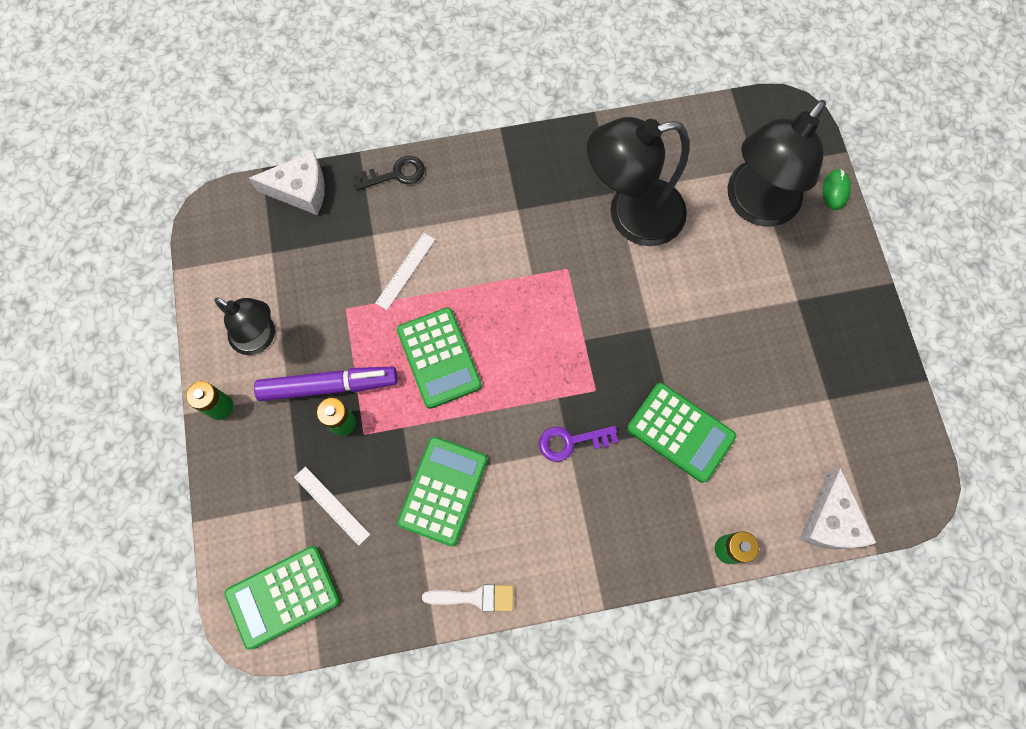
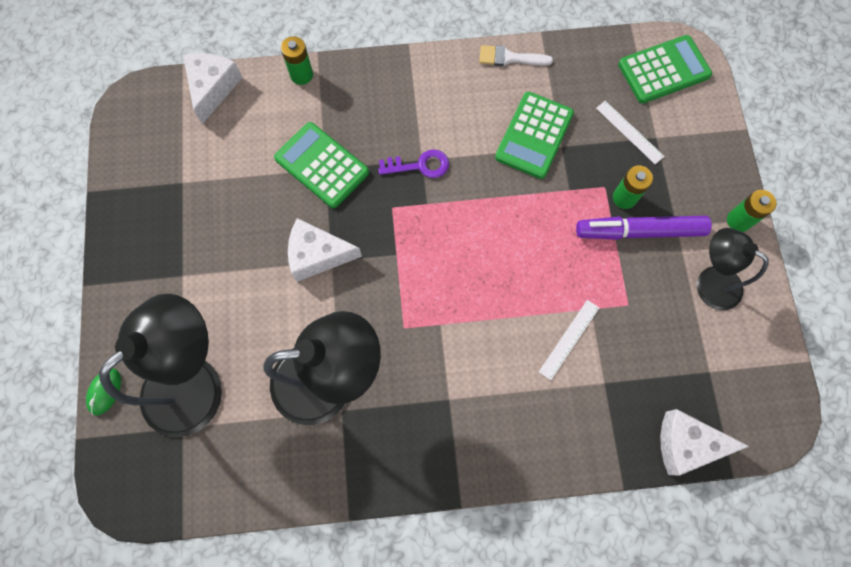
camera: 175 degrees left, 0 degrees up
(395, 174) = (582, 455): black key -> none
(439, 358) = (536, 248): green calculator -> none
(665, 332) = (317, 255): none -> white cheese

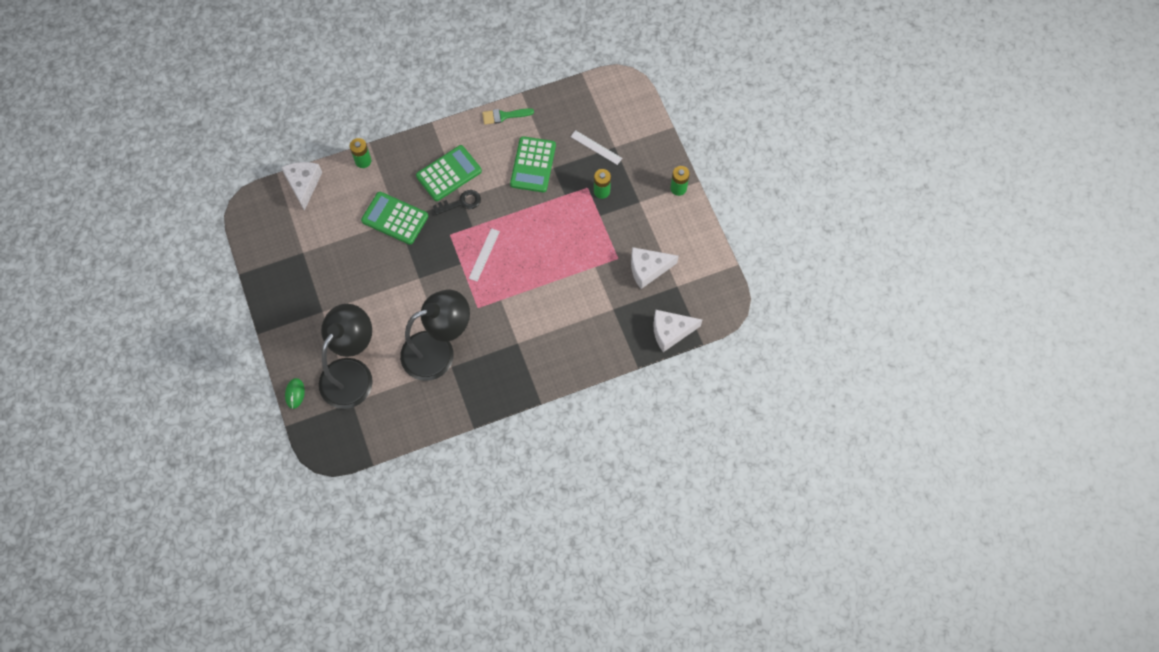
camera: 15 degrees left, 5 degrees down
(317, 255) = (408, 276): white cheese -> white cheese (648, 269)
(419, 165) = (461, 203): purple key -> black key
(509, 58) = (504, 116): white brush -> green brush
(569, 339) = (585, 288): white ruler -> white ruler (484, 254)
(639, 231) = (616, 210): purple marker -> none
(664, 70) = (610, 100): green calculator -> green calculator (449, 173)
(709, 282) = (667, 231): black lamp -> none

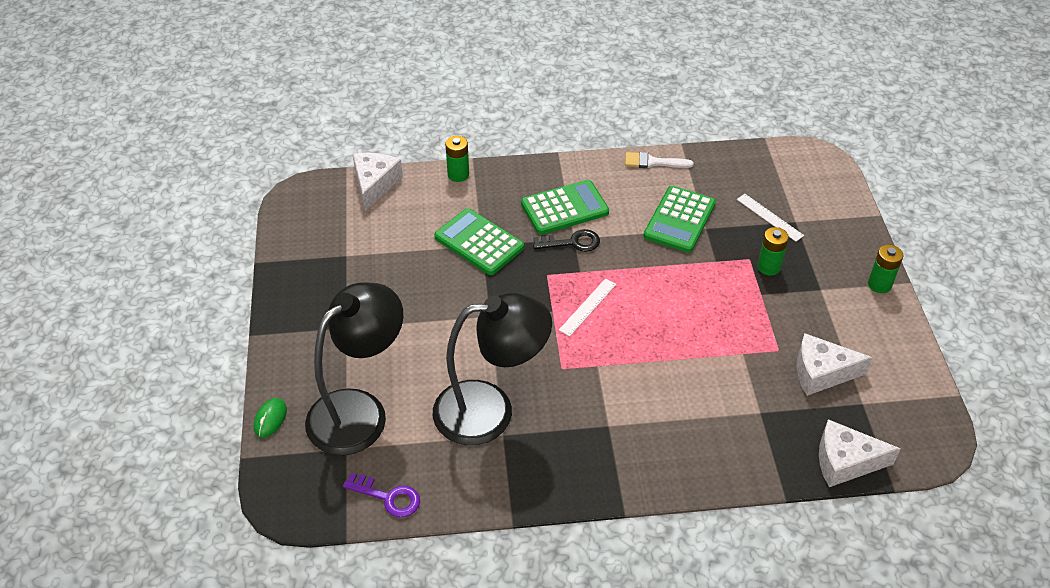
camera: 15 degrees right, 20 degrees down
(390, 429) = (388, 497): none -> purple key
(504, 116) = (653, 162): green brush -> white brush

